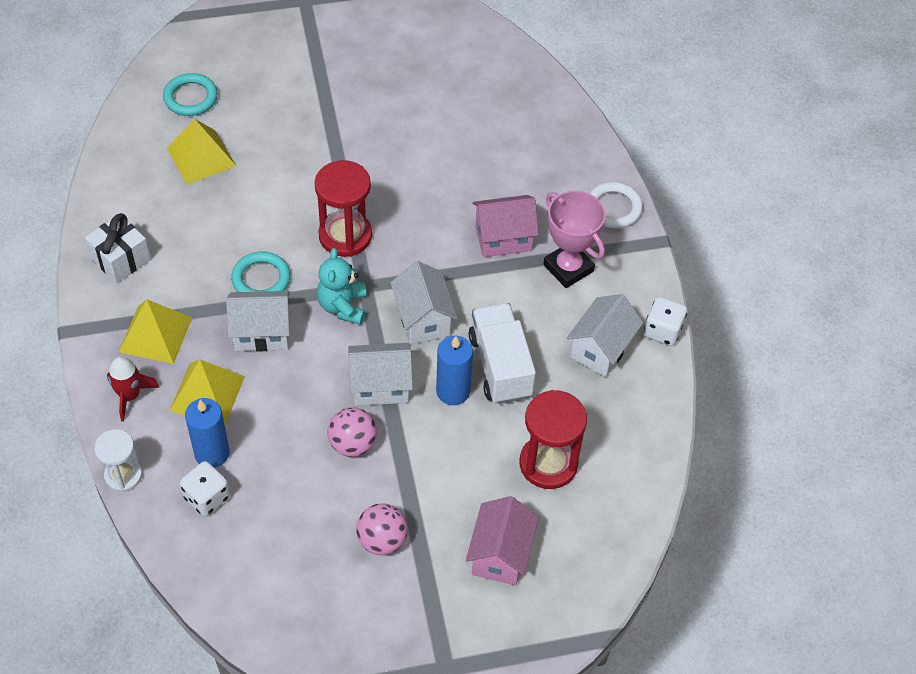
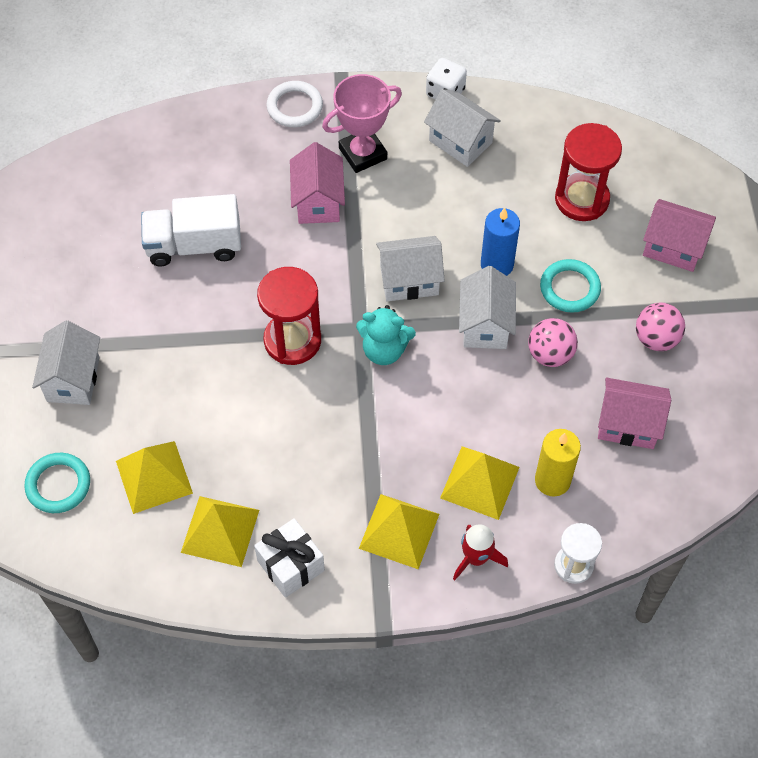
camera: 80 degrees left, 5 degrees up
(152, 207) = (220, 531): none -> yellow pyramid
(207, 497) = (603, 487): white dice -> none
(212, 453) = (552, 480): blue candle -> yellow candle
(261, 279) = (338, 424): turquoise ring -> turquoise ring (569, 288)
(262, 333) = (409, 427): white house -> white house (73, 379)
(277, 517) = (628, 425): none -> pink house
(500, 366) = (471, 223): white truck -> white truck (194, 245)

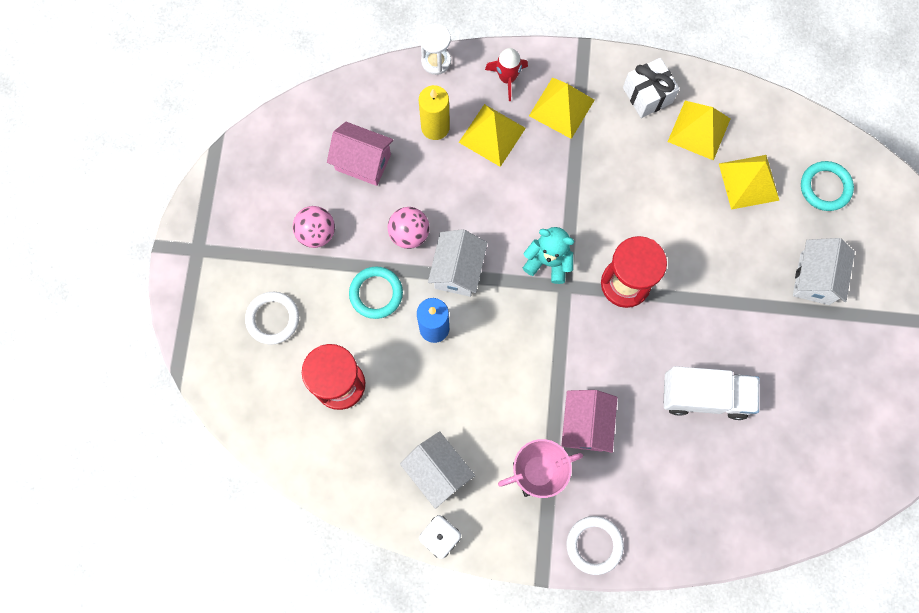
camera: 170 degrees left, 15 degrees up
(409, 281) = (515, 325): white house -> none
(673, 247) = (273, 318): pink house -> white ring

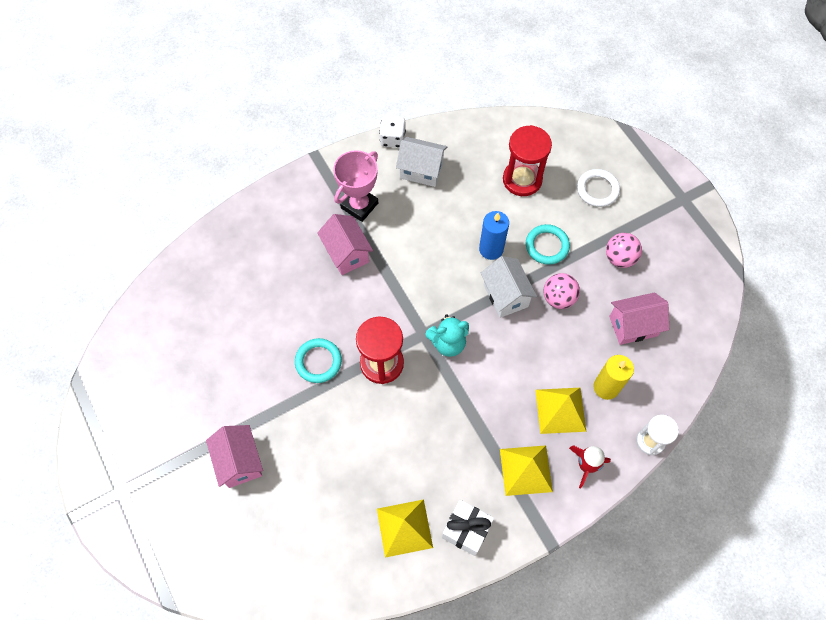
camera: 145 degrees right, 10 degrees down
(594, 545) = (294, 190): white ring -> none
(704, 396) = (276, 322): white truck -> none
(748, 182) = (336, 509): yellow pyramid -> none
(814, 278) = (240, 462): white house -> pink house
(825, 187) = (270, 547): turquoise ring -> turquoise ring (318, 362)

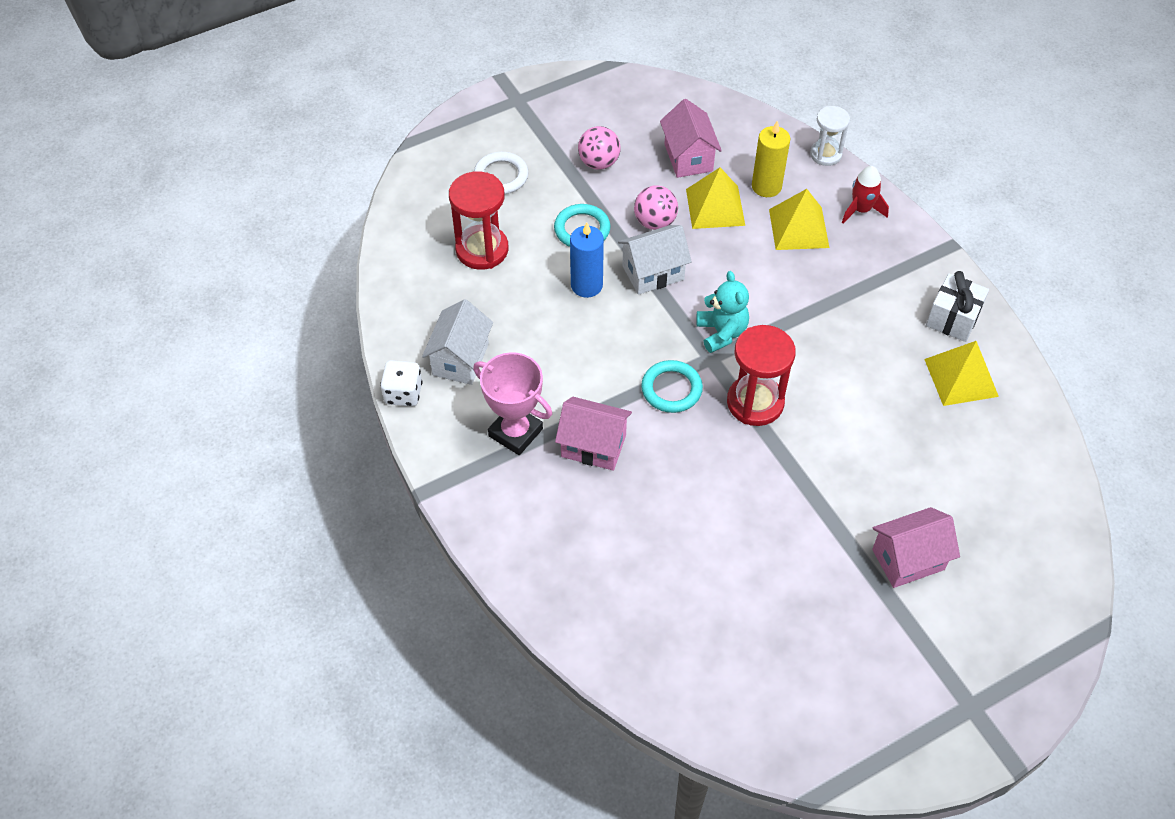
camera: 90 degrees left, 10 degrees down
(318, 362) = (758, 474): turquoise ring -> turquoise ring (671, 389)
(346, 253) = (593, 446): pink house -> pink house turned 45 degrees clockwise
(525, 470) = (874, 262): yellow pyramid -> yellow pyramid (715, 207)

